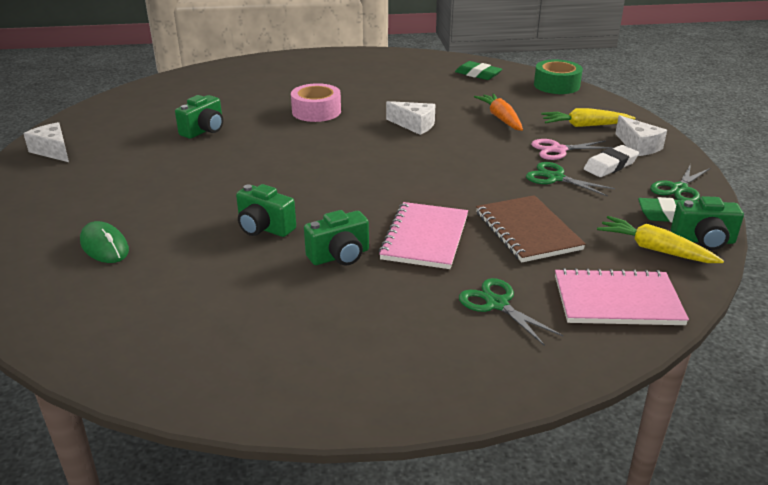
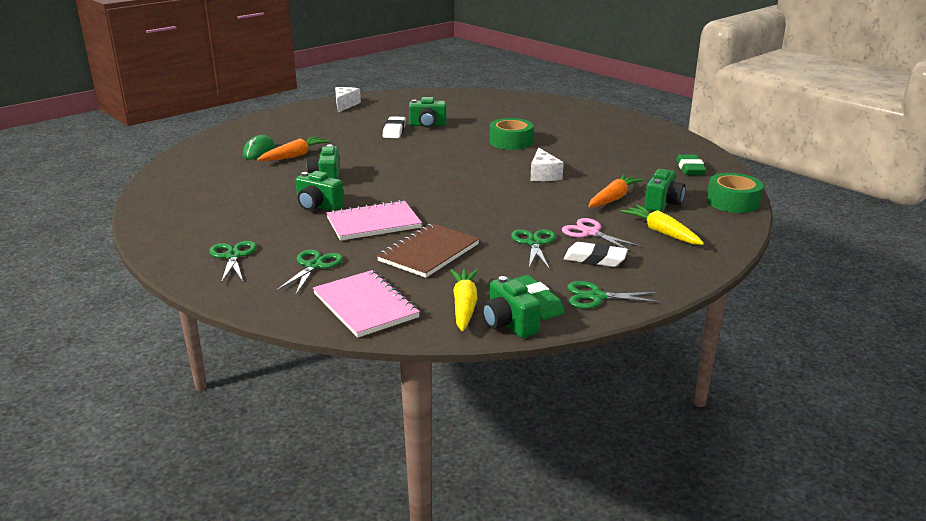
camera: 55 degrees right, 5 degrees down
(162, 227) = (295, 156): none -> orange carrot
(189, 151) = (394, 131): none -> white eraser
(316, 111) = (511, 142): pink tape -> green tape
(416, 353) = (233, 256): none -> green scissors
(532, 106) = (662, 204): none -> green camera
(638, 146) = (658, 263): white cheese -> none

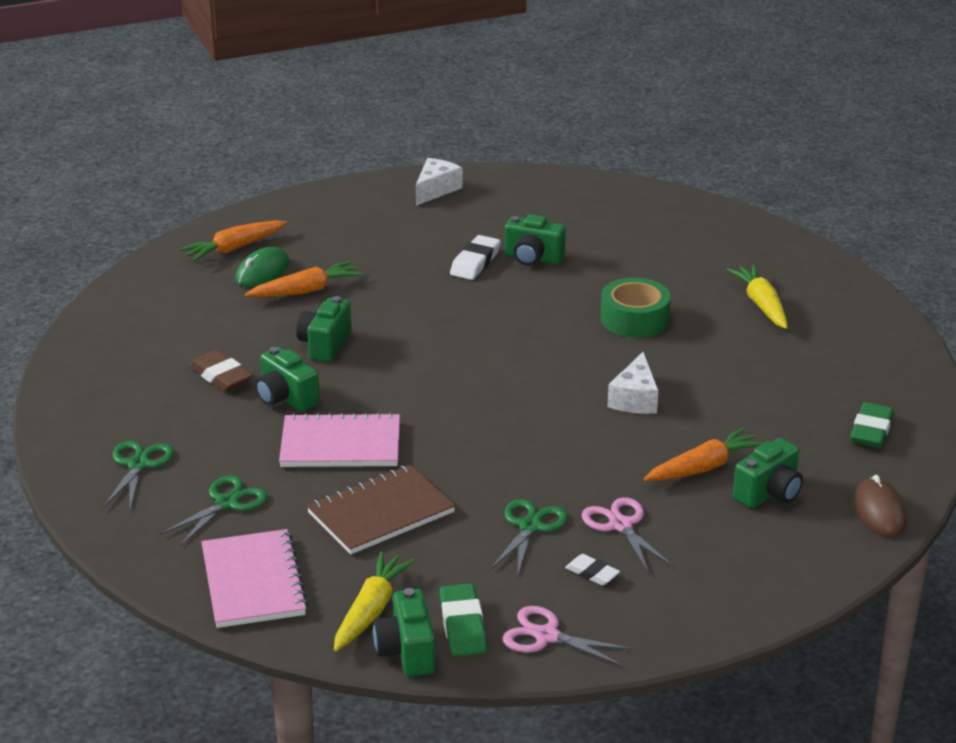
camera: 20 degrees right, 5 degrees up
(232, 143) = (234, 249): none -> orange carrot
(264, 202) = (221, 376): none -> brown eraser
(595, 259) = (592, 573): white eraser -> white eraser, size x0.63
(596, 297) = (546, 636): green scissors -> pink scissors
(661, 232) = (723, 546): yellow carrot -> yellow carrot (761, 304)
(732, 202) = (880, 512): green tape -> brown mouse

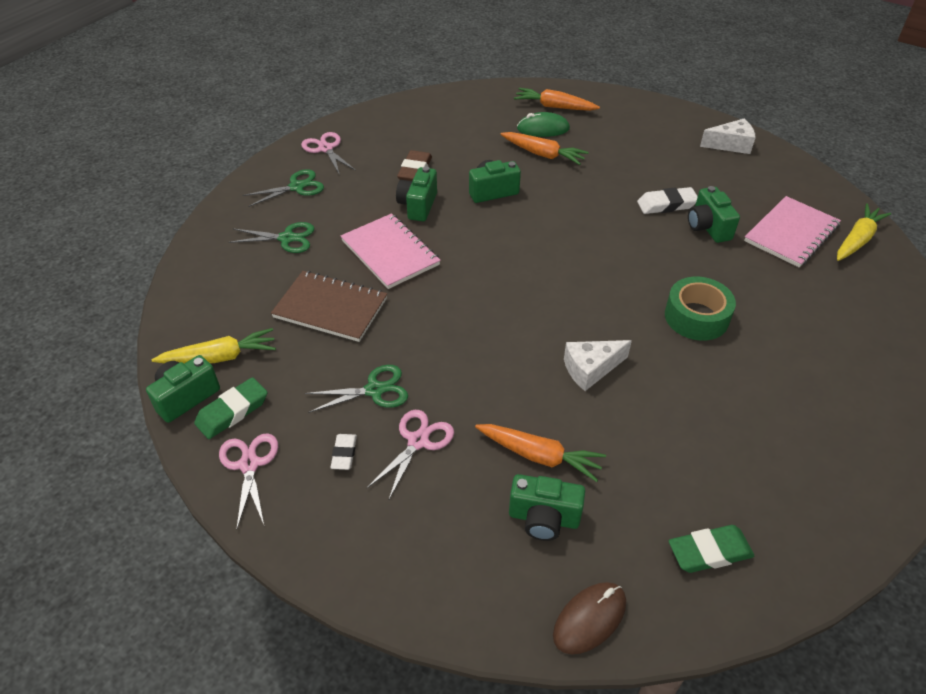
camera: 55 degrees right, 15 degrees up
(91, 419) = (326, 149): none -> pink scissors
(253, 582) = (215, 289): pink notebook -> pink notebook (791, 233)
(761, 304) = (811, 381): yellow carrot -> yellow carrot (857, 240)

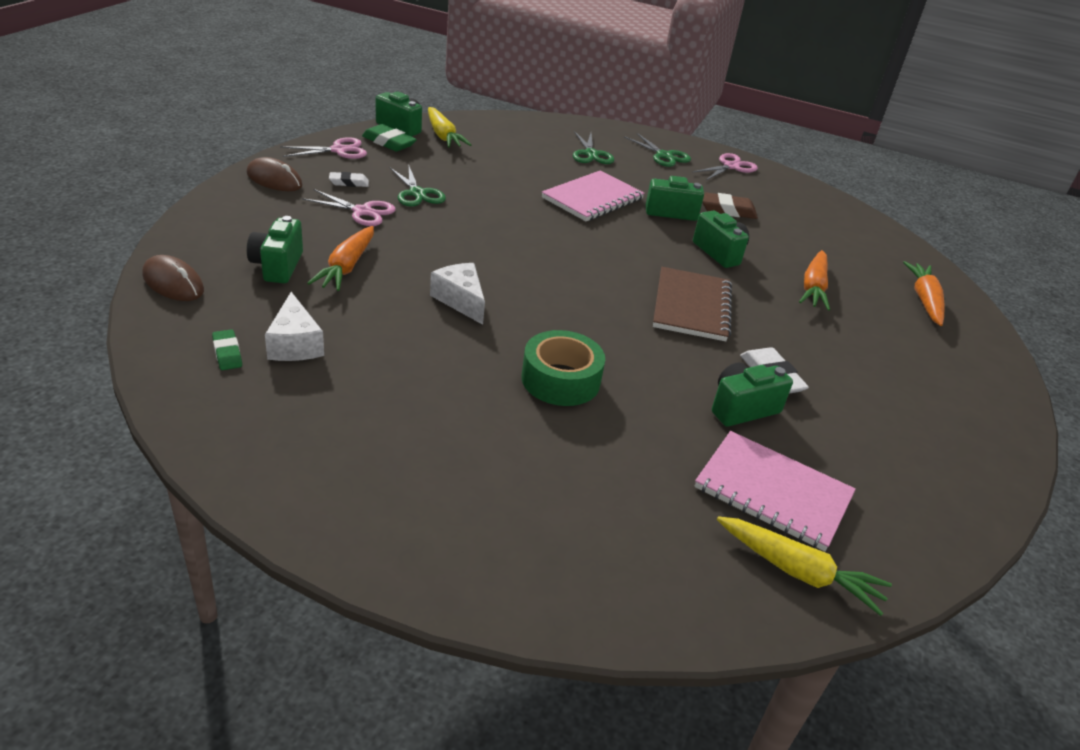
camera: 75 degrees right, 10 degrees down
(330, 308) = (509, 174): brown notebook -> brown notebook (691, 306)
(331, 533) = (274, 180): none -> brown mouse
(543, 129) = (867, 290): green mouse -> none
(709, 552) = (227, 353): green eraser -> green eraser, size x0.63
(730, 145) = (965, 455): white cheese -> white cheese (294, 344)

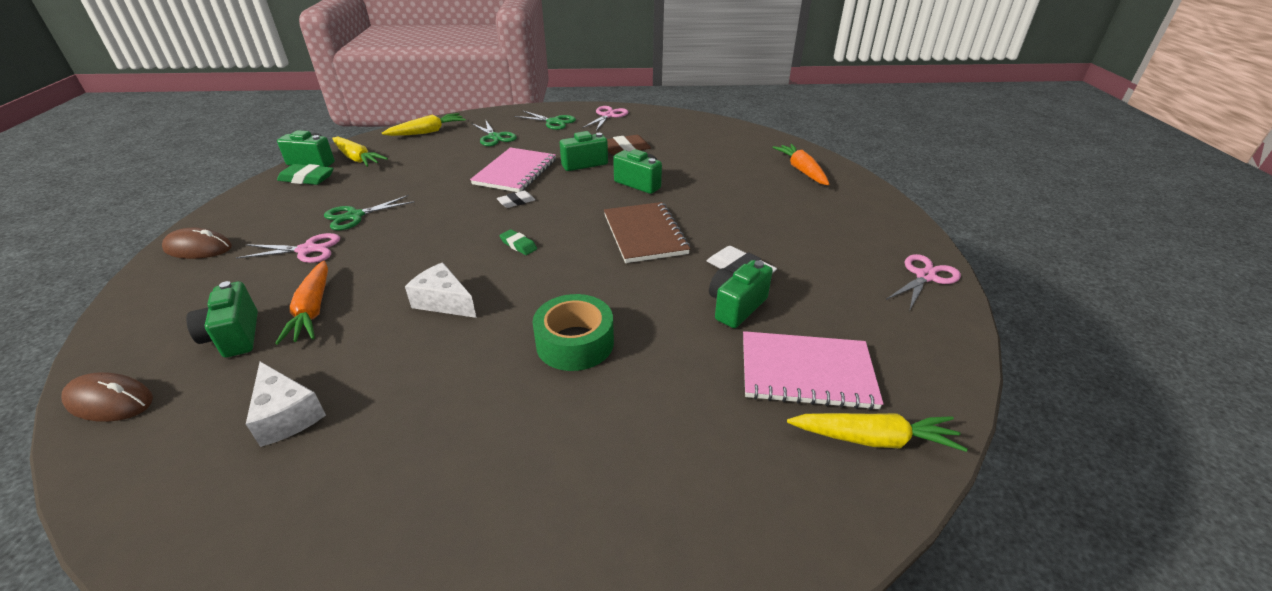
camera: 20 degrees left, 0 degrees up
(227, 353) = (207, 459): green eraser -> green eraser (518, 245)
(338, 150) = (258, 200): pink scissors -> pink scissors (925, 276)
(349, 183) = (281, 227): white eraser -> white eraser (516, 202)
(417, 193) = (355, 216): green scissors -> green scissors turned 105 degrees clockwise
(524, 128) = (427, 132): none -> yellow carrot
(813, 288) = (723, 187): orange carrot -> none

